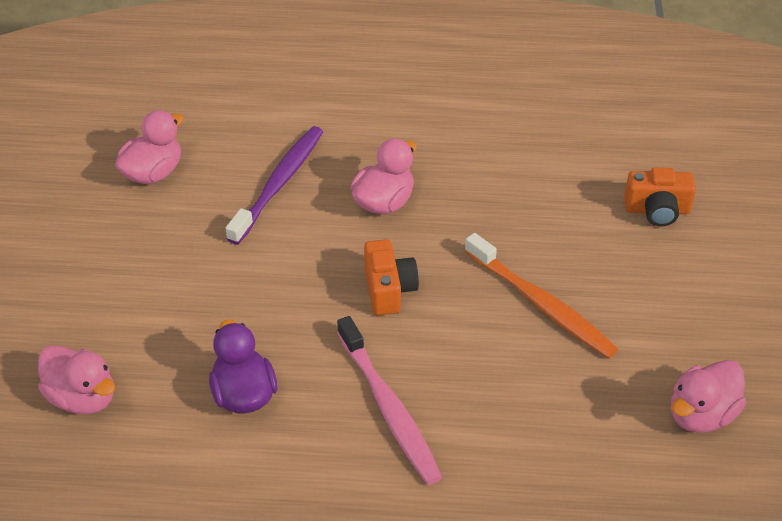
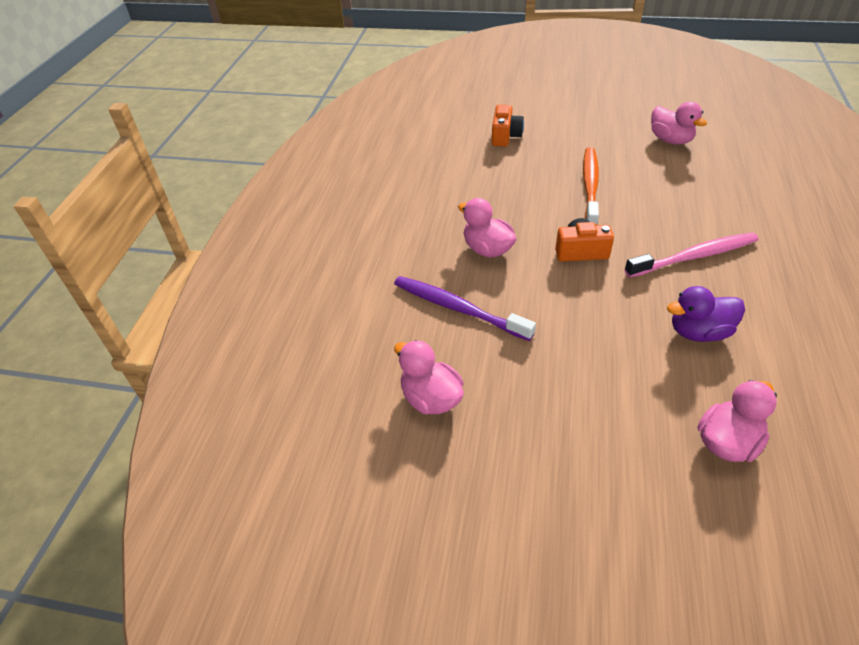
camera: 80 degrees left, 0 degrees up
(541, 304) = (590, 186): orange toothbrush -> orange toothbrush turned 45 degrees counterclockwise

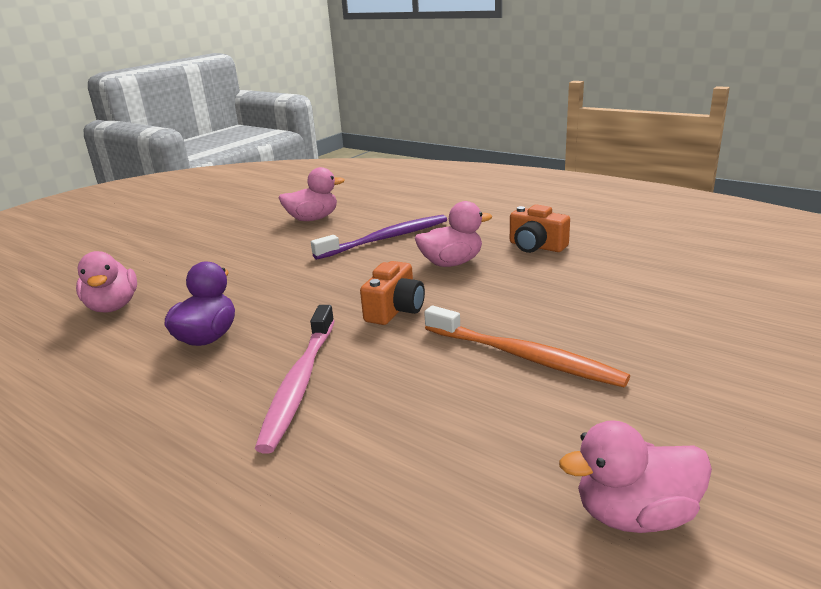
camera: 115 degrees right, 20 degrees down
(505, 136) = (718, 324): orange camera -> orange camera (536, 246)

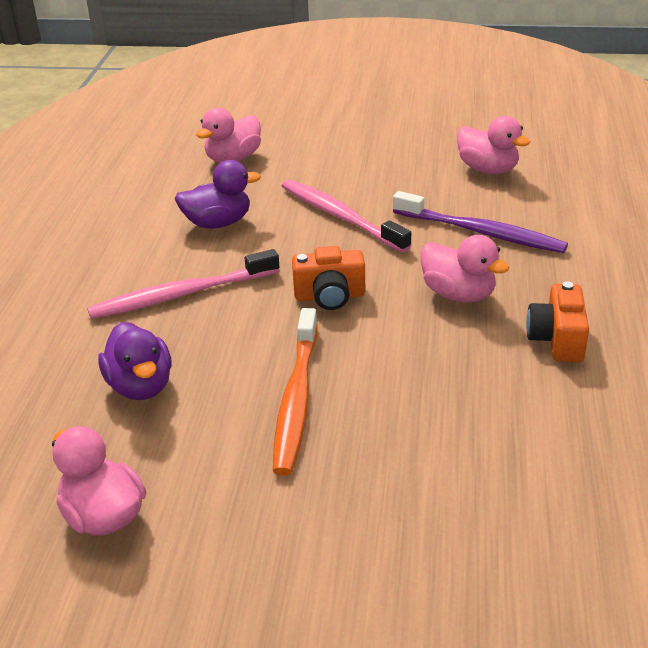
camera: 60 degrees right, 10 degrees up
(288, 281) = (340, 216): none -> pink toothbrush
(429, 442) = (140, 386): none -> purple duck

